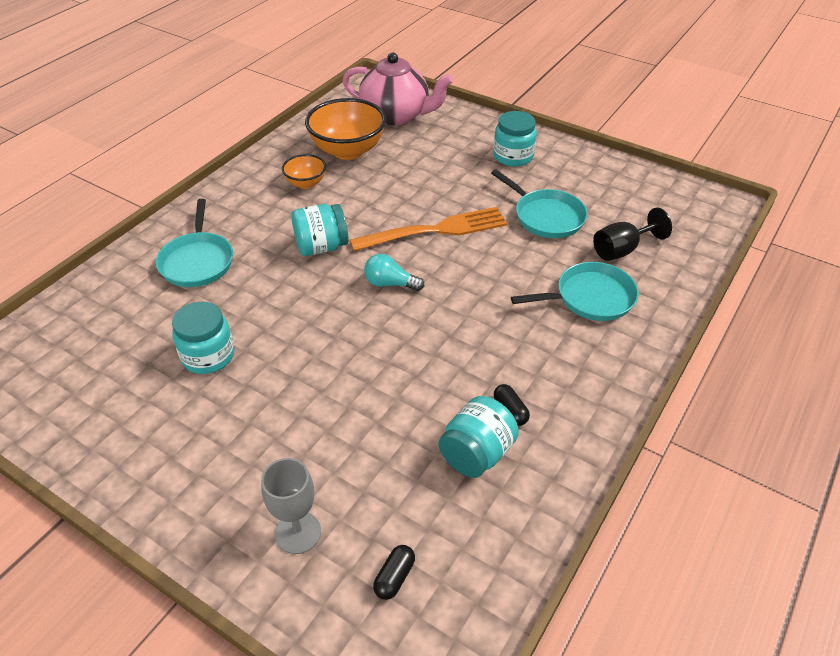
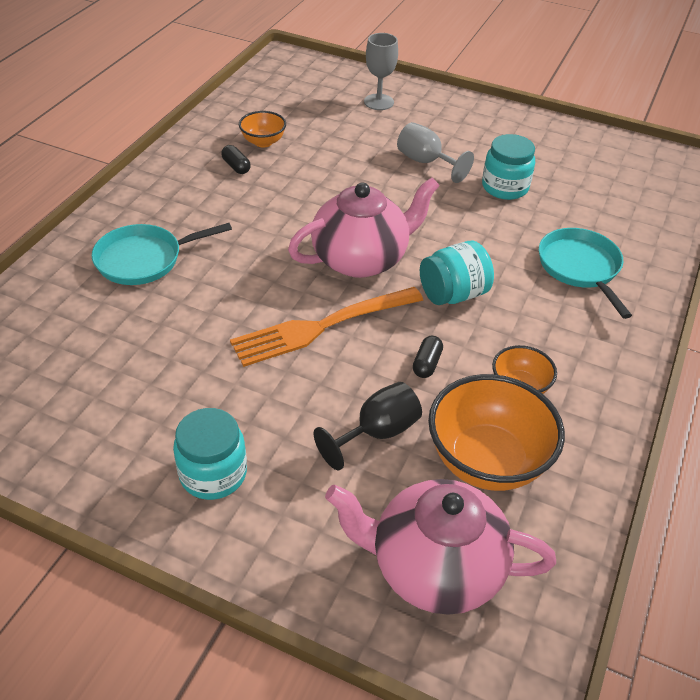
camera: 170 degrees right, 0 degrees up
(279, 401) = (426, 162): none -> grey goblet
(390, 284) = (361, 259): turquoise light bulb -> pink teapot
(394, 577) = (312, 89): black capsule -> black capsule (427, 364)
(476, 454) = (263, 142): turquoise jar -> orange bowl
(546, 216) = (176, 359): turquoise pan -> none
(622, 250) = (88, 318): black goblet -> black goblet (377, 433)

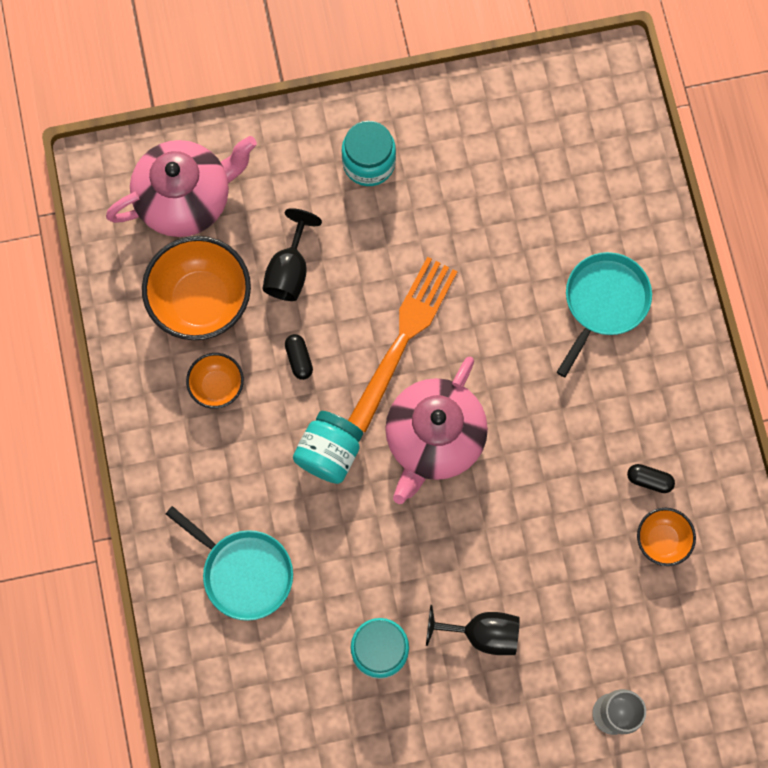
camera: 145 degrees right, 30 degrees up
(426, 162) = (482, 633): grey goblet -> black goblet

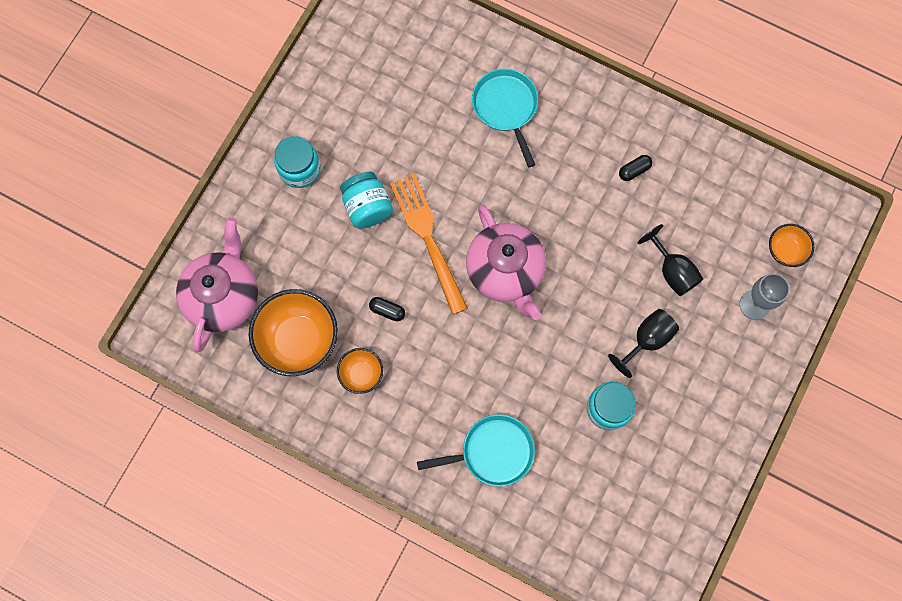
camera: 50 degrees left, 0 degrees up
(289, 270) = (326, 271): black goblet -> black goblet (672, 271)
(329, 453) = (461, 340): turquoise jar -> turquoise jar (367, 207)
(661, 540) = (675, 193): orange bowl -> orange bowl (785, 250)

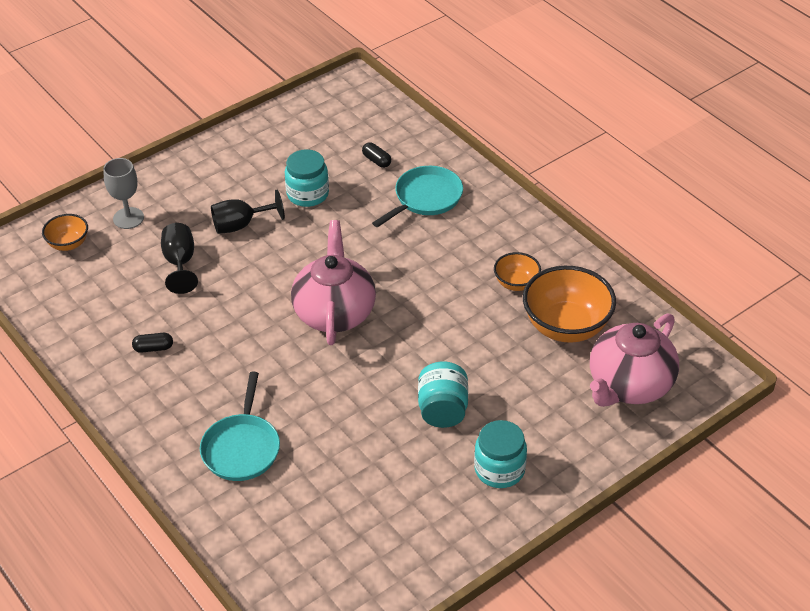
camera: 155 degrees left, 30 degrees down
(387, 311) = (467, 320): black capsule -> black capsule (376, 160)
(428, 239) = (394, 362): orange fork -> none
(493, 452) = (425, 198): turquoise pan -> turquoise pan turned 120 degrees clockwise

